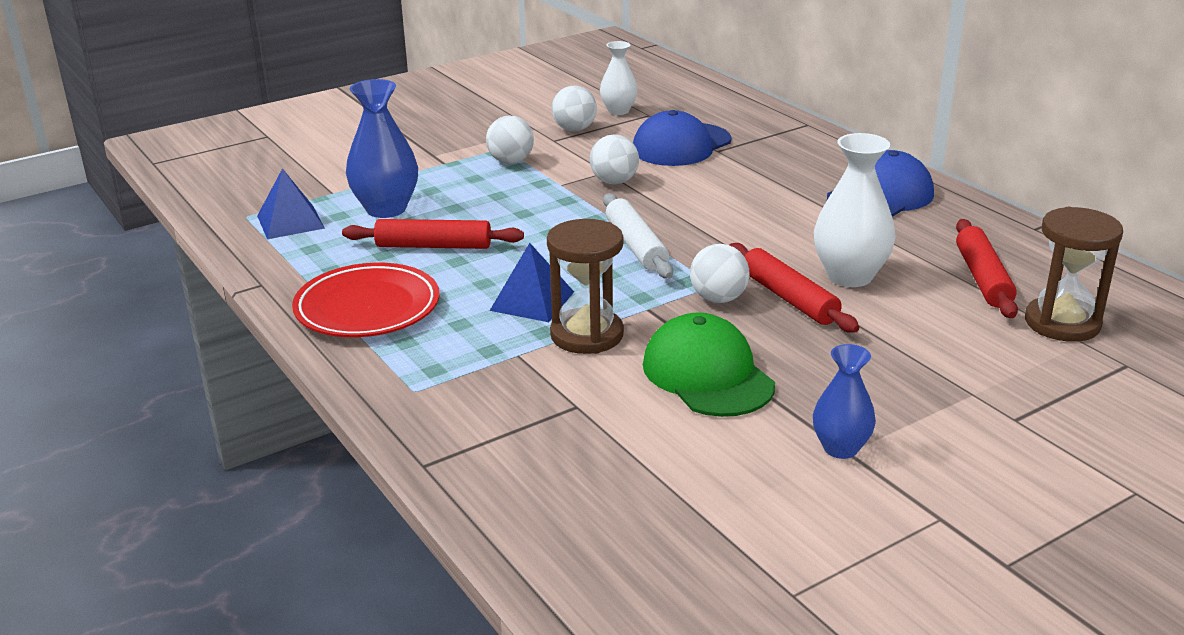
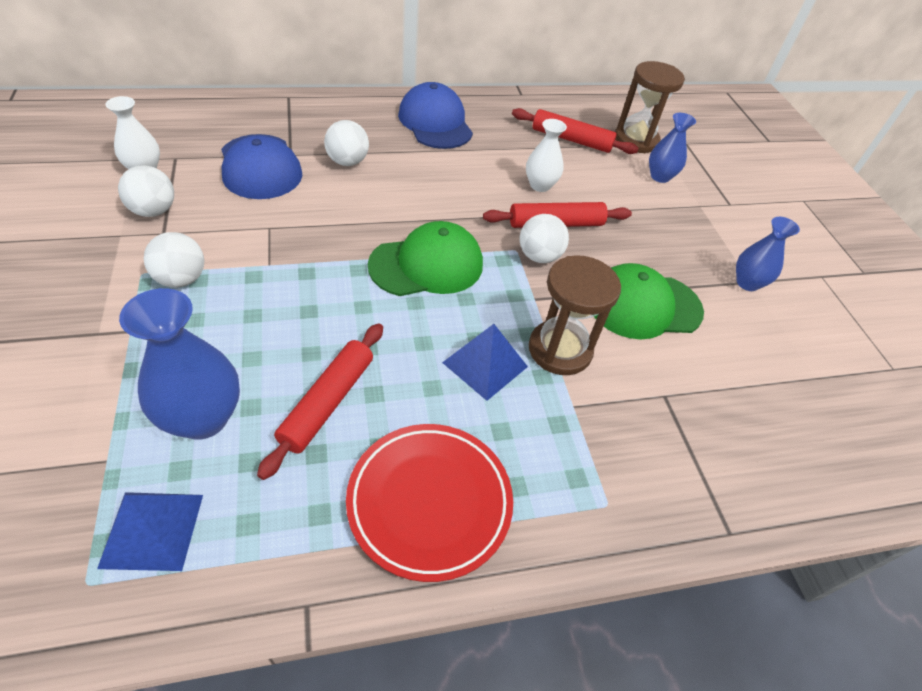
camera: 75 degrees left, 20 degrees up
(614, 182) = (295, 230): white ball -> white ball (347, 162)
(636, 246) = (427, 265): white rolling pin -> green cap
(850, 276) = (540, 185): white vase -> white vase, size x0.62
(997, 353) = (660, 176): none -> blue vase

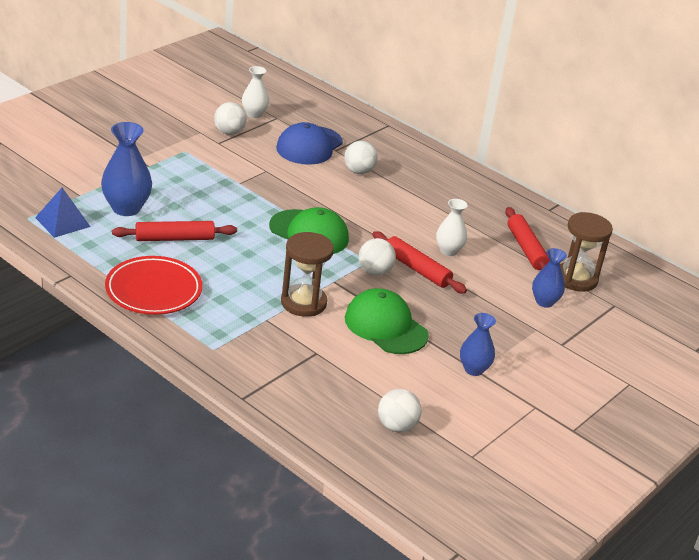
camera: 55 degrees right, 15 degrees down
(181, 279) = (196, 163): white ball -> white ball (396, 426)
(435, 122) = (451, 187): blue cap -> none
(485, 364) = (259, 279): blue pyramid -> none

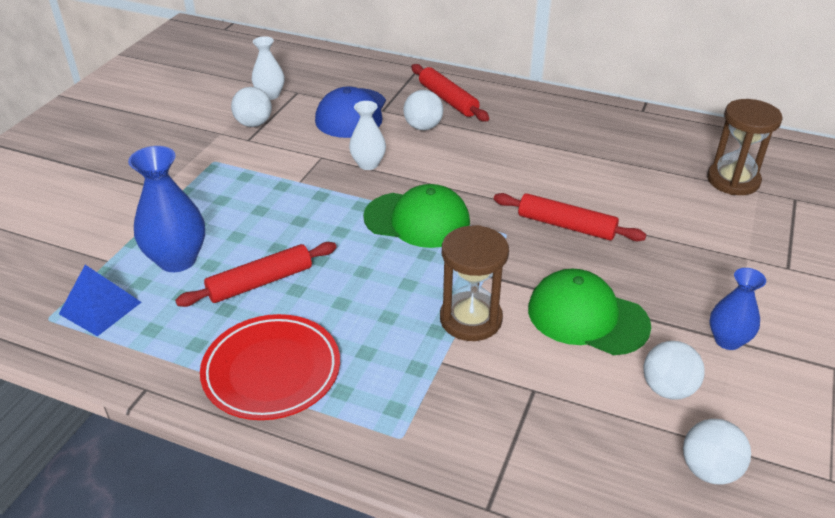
camera: 15 degrees left, 5 degrees up
(374, 272) = (523, 245): white ball -> white ball (668, 389)
(448, 251) = (582, 191): white vase -> white vase (368, 164)
(526, 249) = (657, 162): red rolling pin -> red rolling pin (448, 99)
(544, 302) = (726, 219): blue vase -> none

